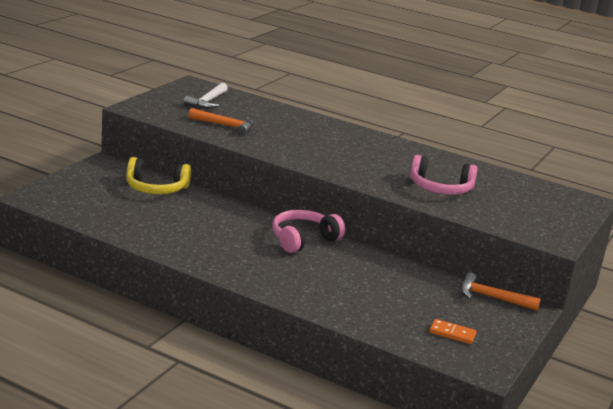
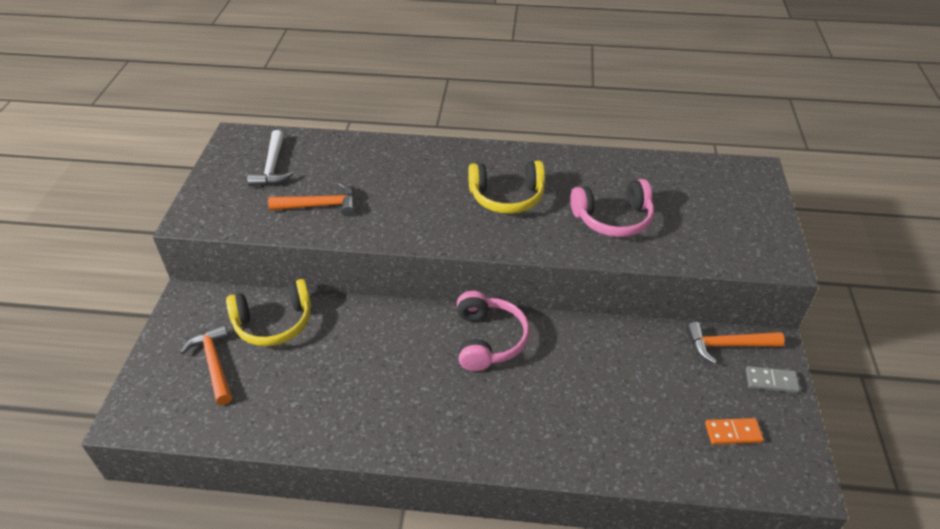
camera: 20 degrees left, 20 degrees up
(101, 193) = (214, 363): none -> orange hammer
(303, 239) = (488, 340): pink headphones -> pink headphones turned 150 degrees clockwise
(367, 158) = (507, 197): none -> yellow headphones
(510, 323) = (771, 381): none -> grey domino

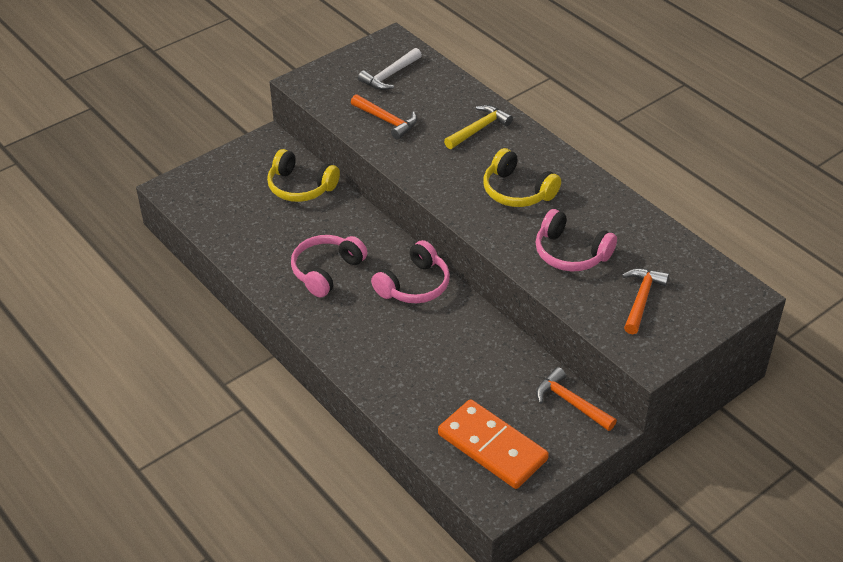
camera: 45 degrees right, 0 degrees up
(214, 363) = (242, 188): orange hammer -> orange hammer (641, 299)
(397, 384) = (326, 271): none -> pink headphones
(409, 167) = (478, 129): none -> yellow hammer
(733, 433) = (492, 447): orange domino -> orange domino, size x2.26
(771, 381) = (567, 443): grey domino -> none

